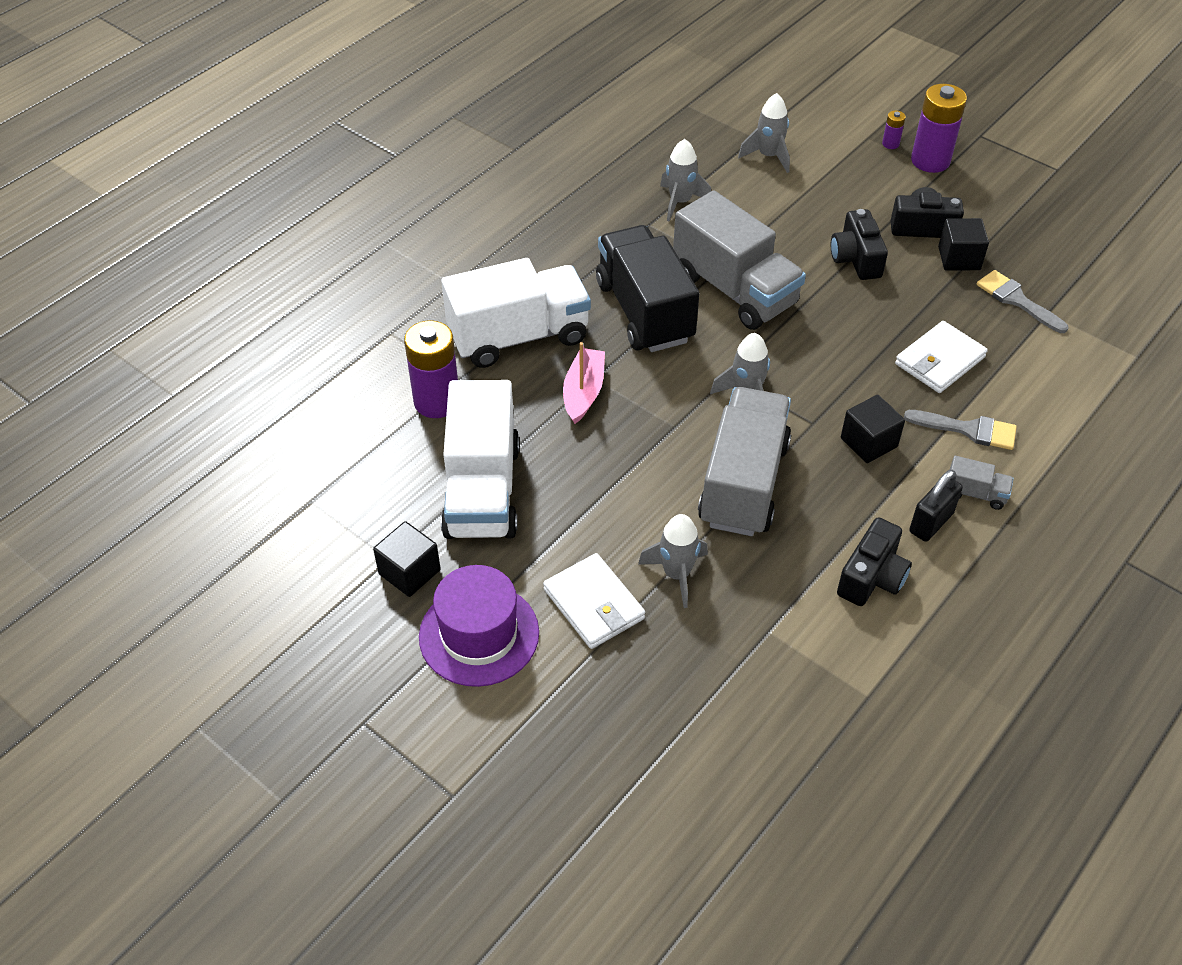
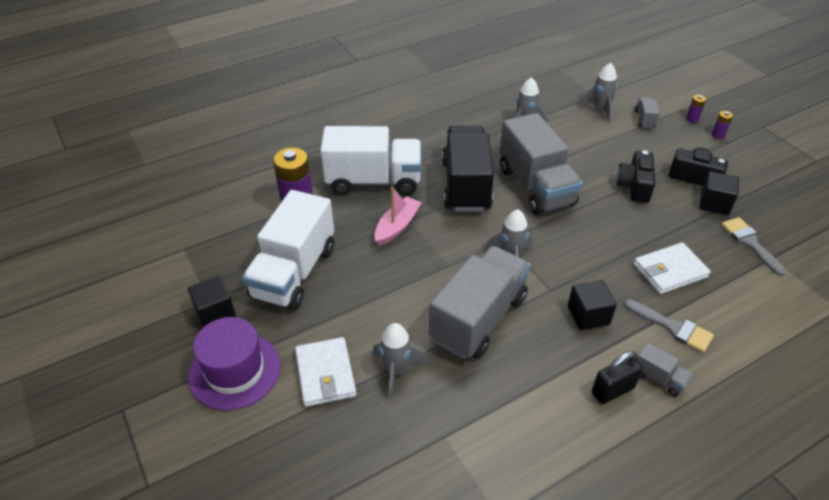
camera: 20 degrees right, 5 degrees down
(831, 158) = (644, 119): none -> grey truck
(872, 577) = (545, 419): black camera -> none
(930, 161) = (718, 135): purple battery -> purple battery, size x0.45

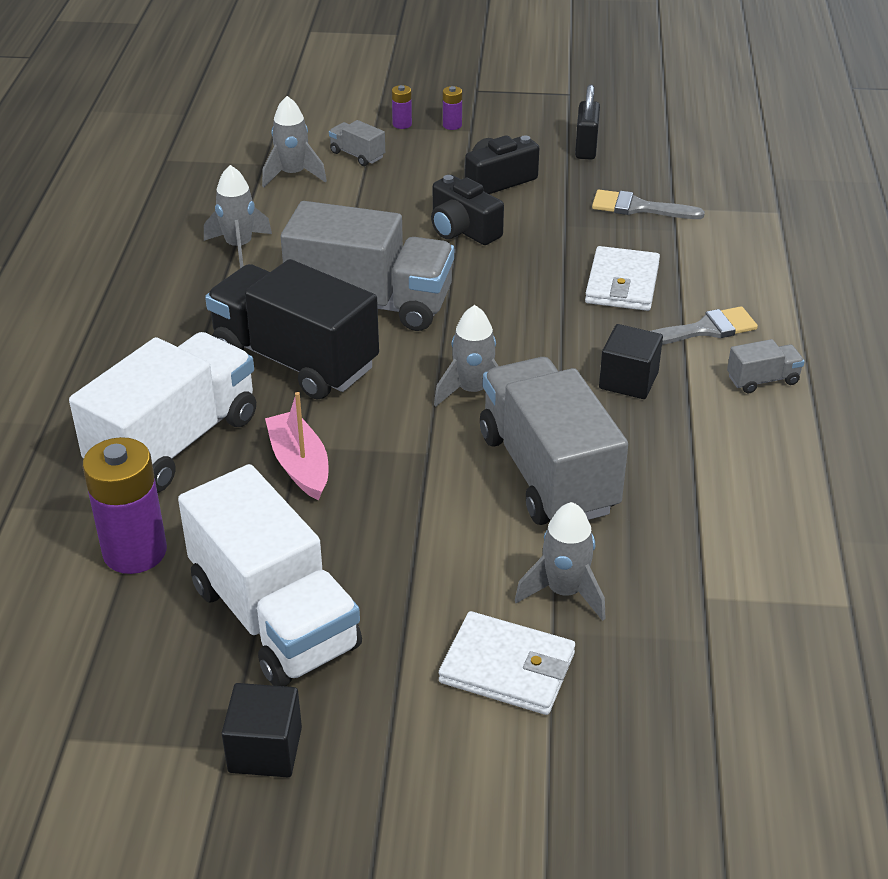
camera: 55 degrees left, 5 degrees down
(235, 371) = (410, 771): purple hat -> none
(612, 390) = (751, 423): black padlock -> black padlock (586, 148)
(714, 203) = (555, 194): black cube -> none

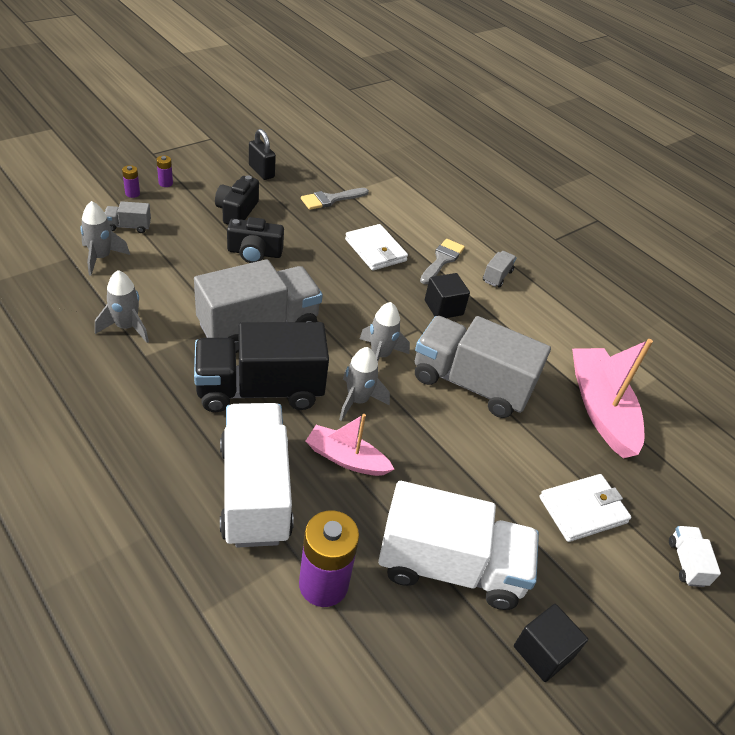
camera: 50 degrees left, 5 degrees up
(564, 592) = (555, 448): grey rocket -> grey rocket (358, 400)
(568, 803) = (686, 563): none -> white truck
(697, 590) = (600, 409): none -> pink boat

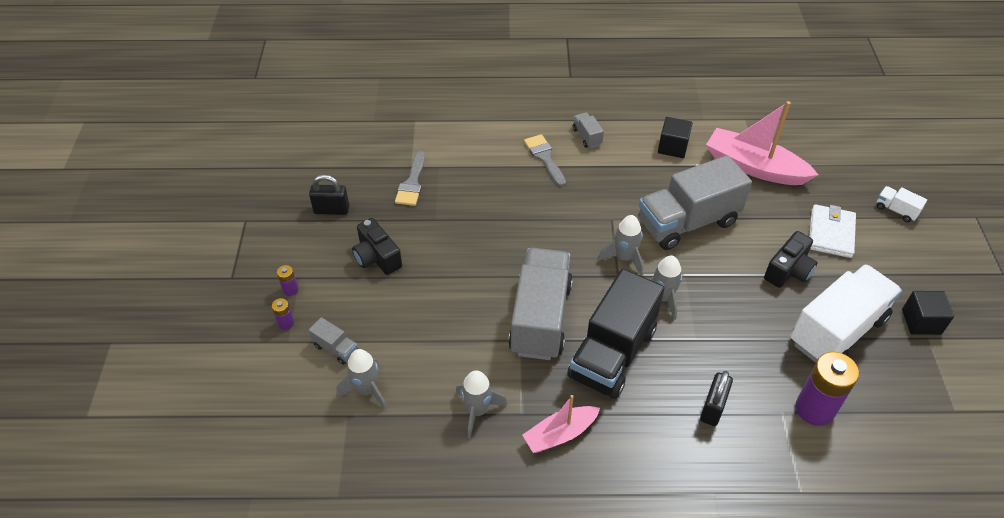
camera: 45 degrees left, 5 degrees up
(128, 226) = (336, 348): grey truck -> grey truck turned 90 degrees counterclockwise
(254, 253) = (444, 274): black camera -> black camera (788, 270)
(255, 491) = (712, 408): white truck -> black padlock
(346, 458) = (714, 336): pink boat -> pink boat (560, 434)
(375, 250) = (502, 191): white wallet -> none
(443, 307) = (599, 189): black cube -> black cube (672, 147)

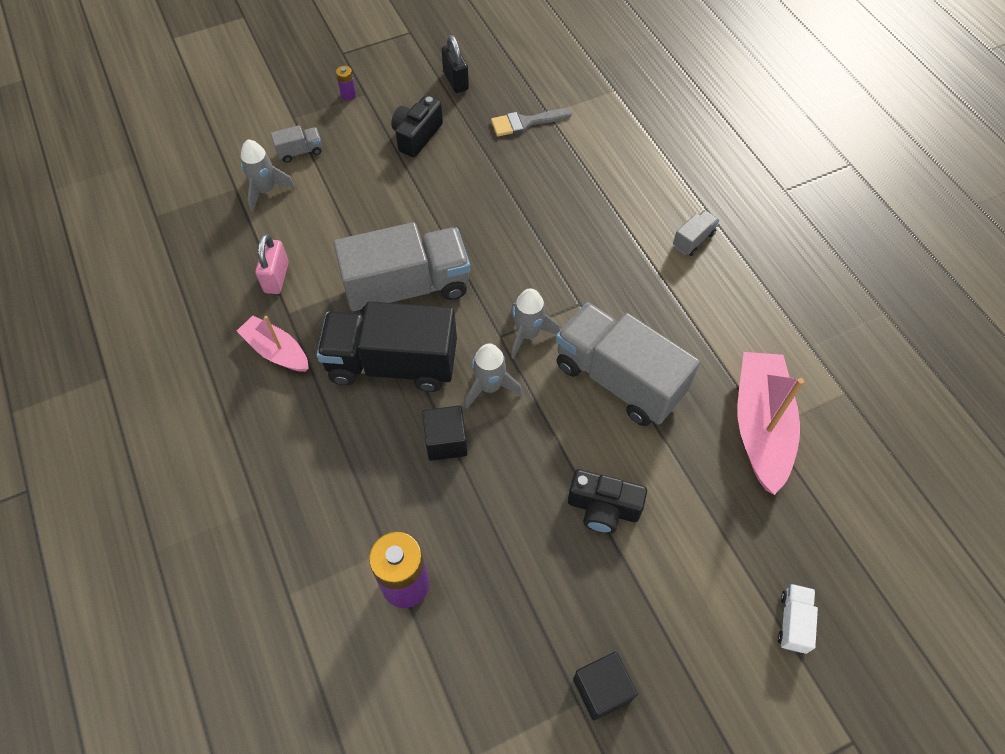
camera: 65 degrees right, 10 degrees up
(286, 323) = (311, 108): purple battery -> none
(336, 348) = (300, 151): grey truck -> grey truck turned 120 degrees counterclockwise
(477, 411) = (276, 277): grey rocket -> pink padlock
(544, 157) = (633, 213): grey brush -> none
(672, 147) = (735, 328): black cube -> black cube (446, 441)
(712, 408) = (363, 478): black padlock -> none
(831, 233) = (696, 545): white wallet -> none
(837, 331) = (534, 586): white truck -> none

